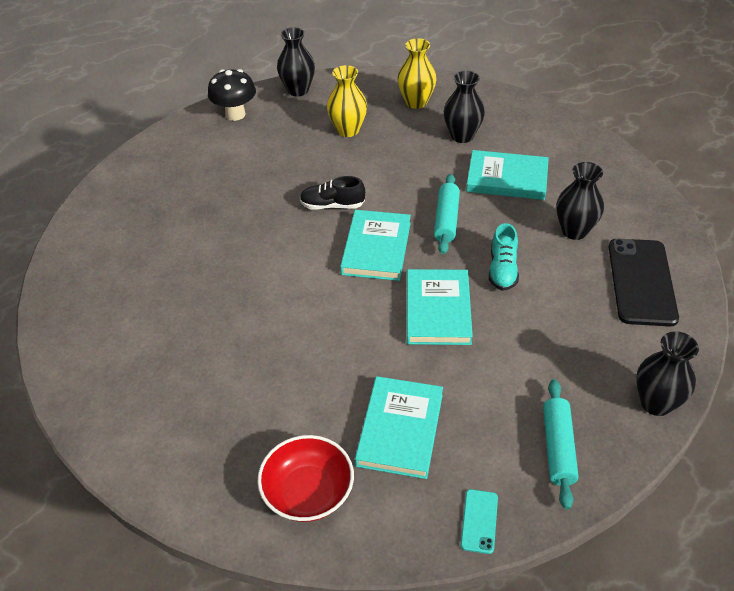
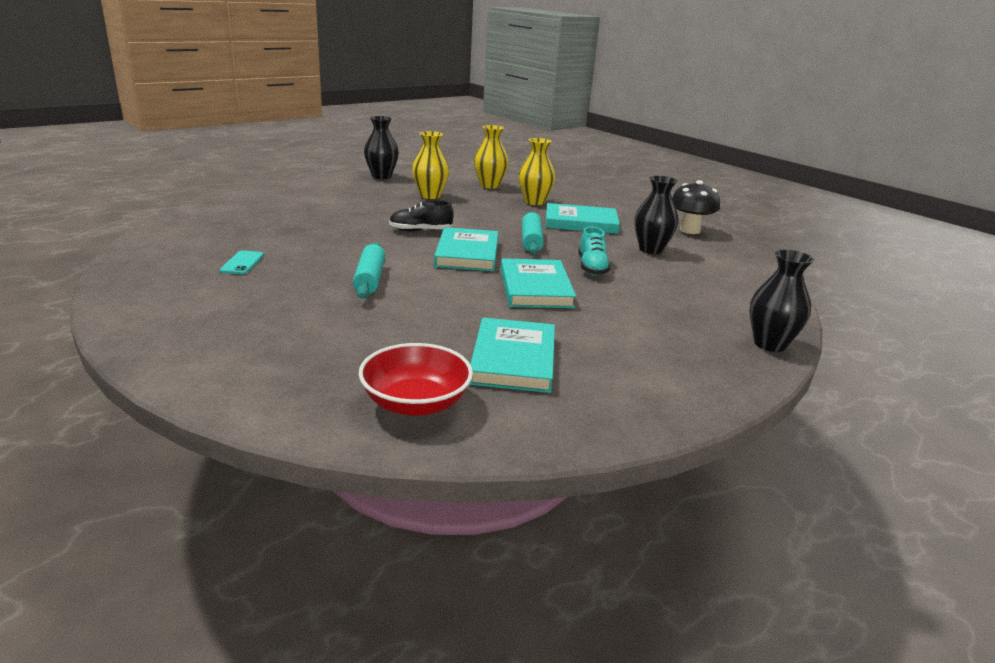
camera: 10 degrees left, 20 degrees down
(235, 114) = (323, 185): black mushroom -> black mushroom (690, 230)
(462, 136) = (534, 202): black vase -> yellow vase
(479, 521) = (618, 422): turquoise phone -> turquoise phone (242, 263)
(557, 448) = (684, 371): turquoise rolling pin -> turquoise rolling pin (369, 279)
(641, 282) = (723, 276): black phone -> none

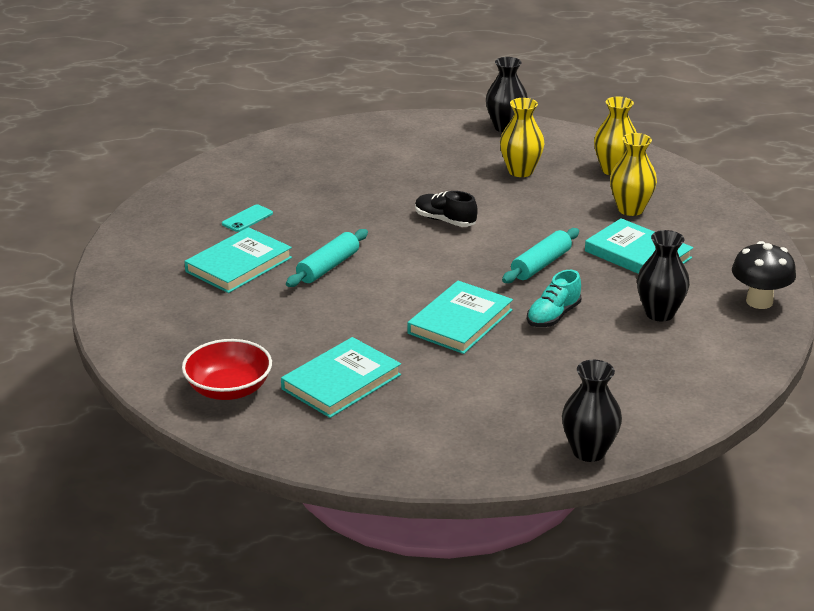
camera: 40 degrees right, 5 degrees up
(467, 253) = (452, 263): turquoise book -> turquoise book (239, 264)

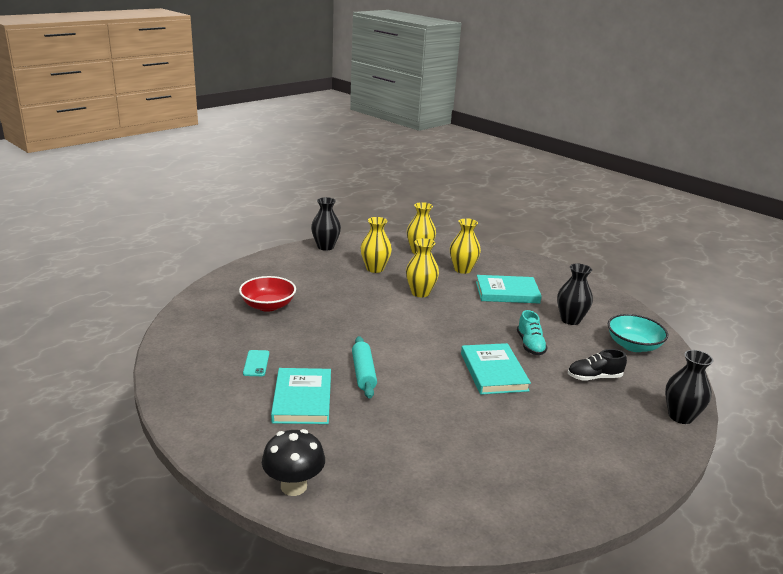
camera: 45 degrees left, 5 degrees down
(229, 389) = (444, 498): red bowl -> red bowl (268, 306)
(341, 382) = (500, 449): turquoise book -> none
(445, 221) = (382, 313): black shoe -> black shoe (594, 377)
(527, 216) = (420, 293): none -> yellow vase
(541, 265) = (474, 318): turquoise rolling pin -> none
(685, 370) = (633, 346): none -> turquoise bowl
(759, 301) = (595, 294): black mushroom -> black mushroom (293, 486)

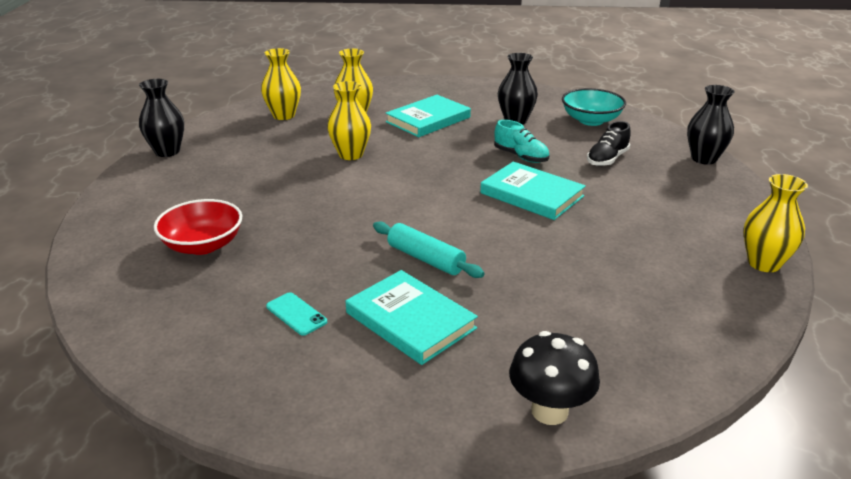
camera: 40 degrees left, 5 degrees up
(375, 269) = (264, 151): yellow vase -> yellow vase (764, 263)

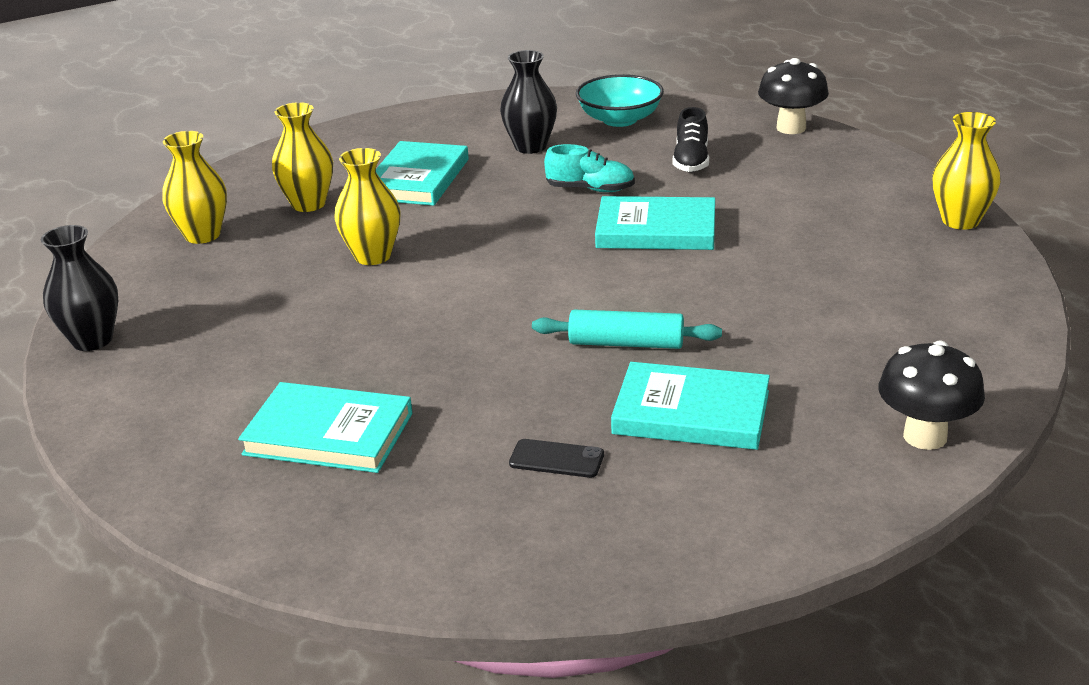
camera: 30 degrees left, 0 degrees up
(203, 245) = (328, 434): red bowl -> turquoise book
(296, 314) = (556, 459): turquoise phone -> black phone
(704, 159) = (791, 128): black vase -> black mushroom

